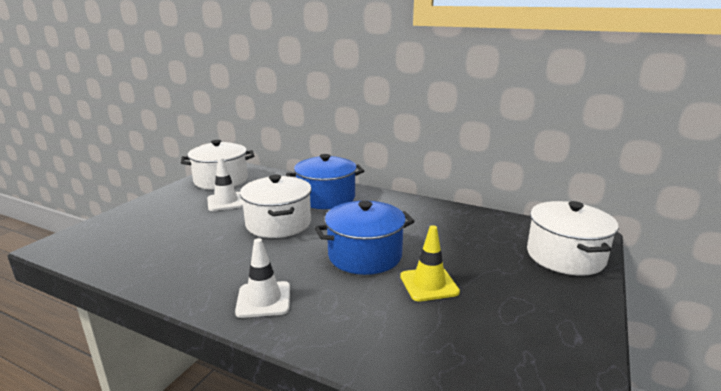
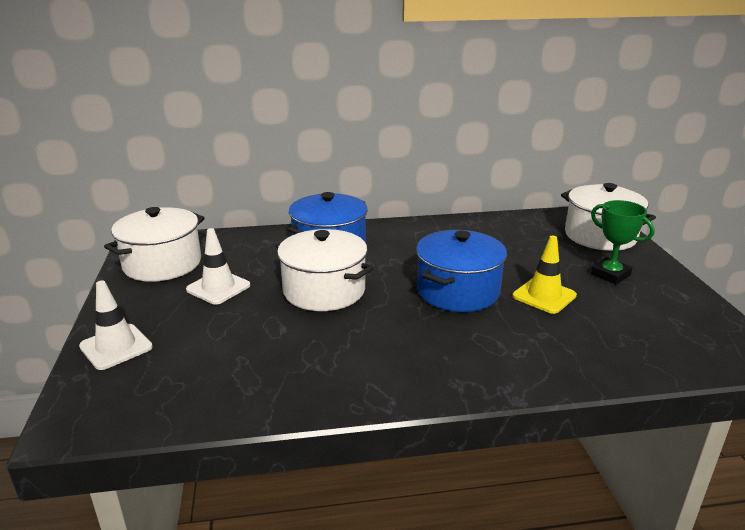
camera: 35 degrees left, 5 degrees up
(264, 299) = (435, 367): white traffic cone -> white traffic cone (116, 347)
(522, 291) = (610, 274): none -> green trophy

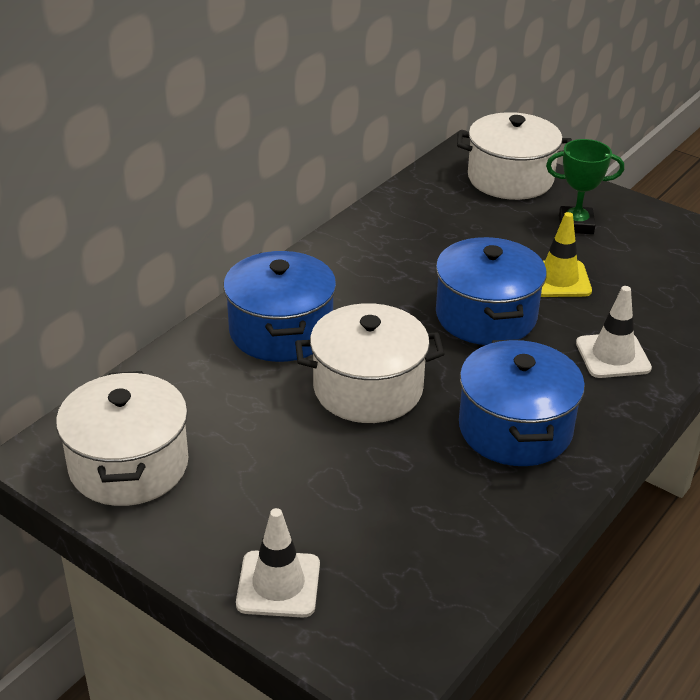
camera: 45 degrees left, 10 degrees up
(218, 287) = (254, 453): white traffic cone -> white traffic cone (613, 356)
(369, 354) = (515, 429): none -> blue pot

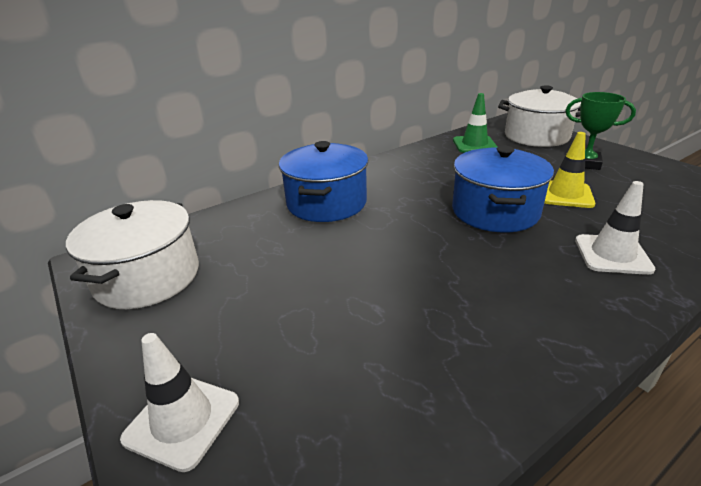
camera: 20 degrees right, 5 degrees down
(368, 388) = (373, 249): white pot -> none
(433, 204) = (474, 144): none -> green traffic cone
(515, 429) = (499, 303): blue pot -> none

